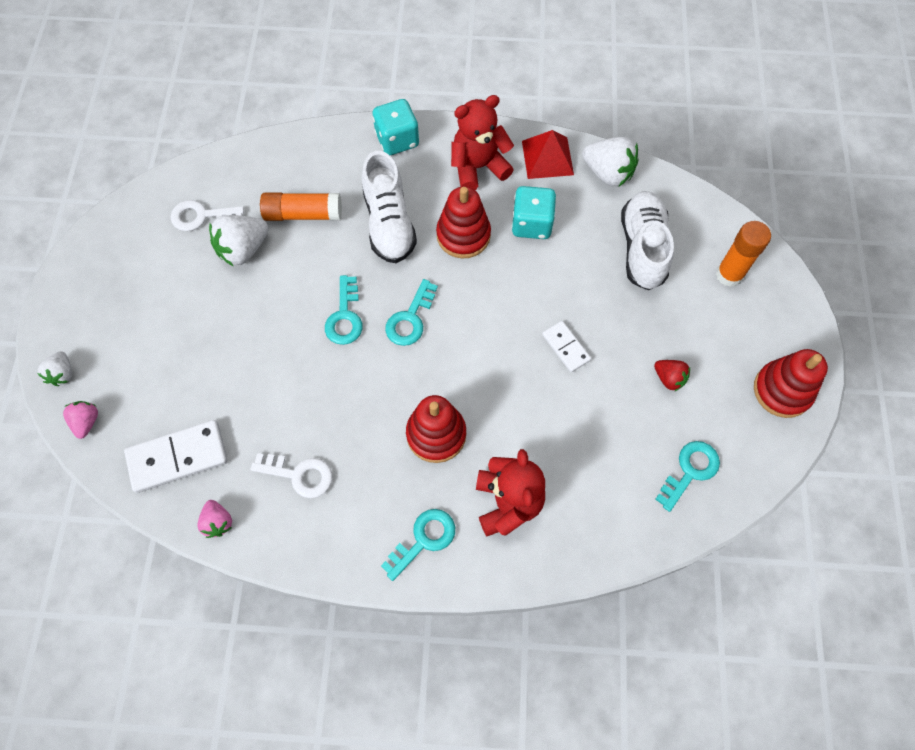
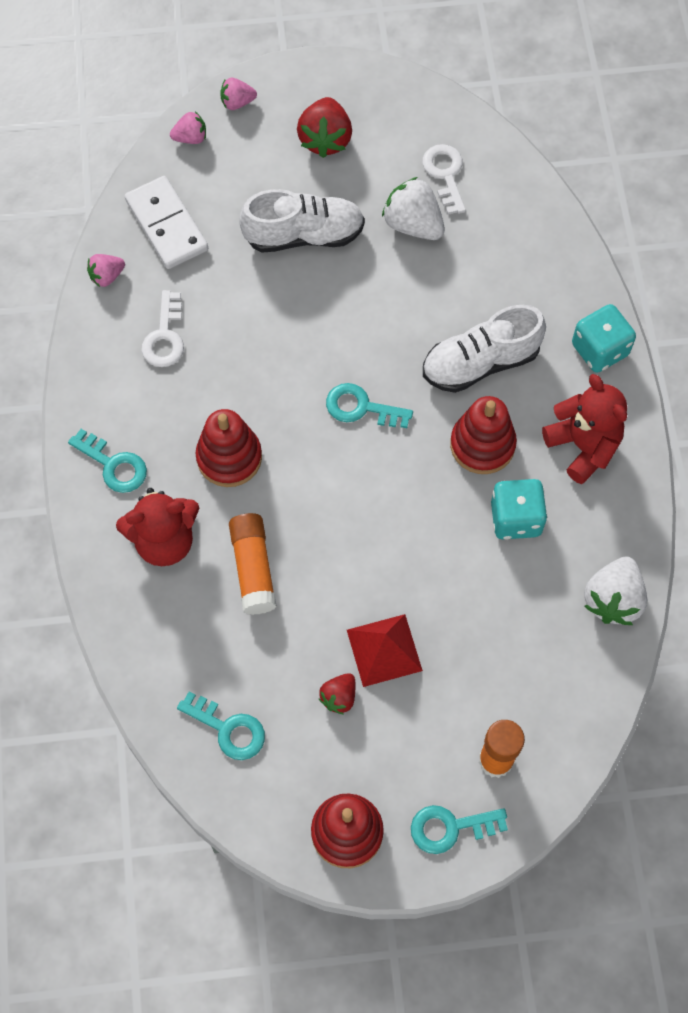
camera: 80 degrees right, 0 degrees up
(62, 374) = (237, 102): white strawberry -> pink strawberry
(131, 304) = (325, 139): none -> red strawberry
(303, 214) = (471, 272): orange glue stick -> orange glue stick (253, 568)
(345, 316) = (351, 341): turquoise key -> turquoise key (450, 828)
(547, 157) = (618, 524): red pyramid -> red pyramid (384, 650)
(566, 347) = (357, 577): white domino -> none
(642, 248) = (511, 652): white shoe -> white shoe (304, 235)

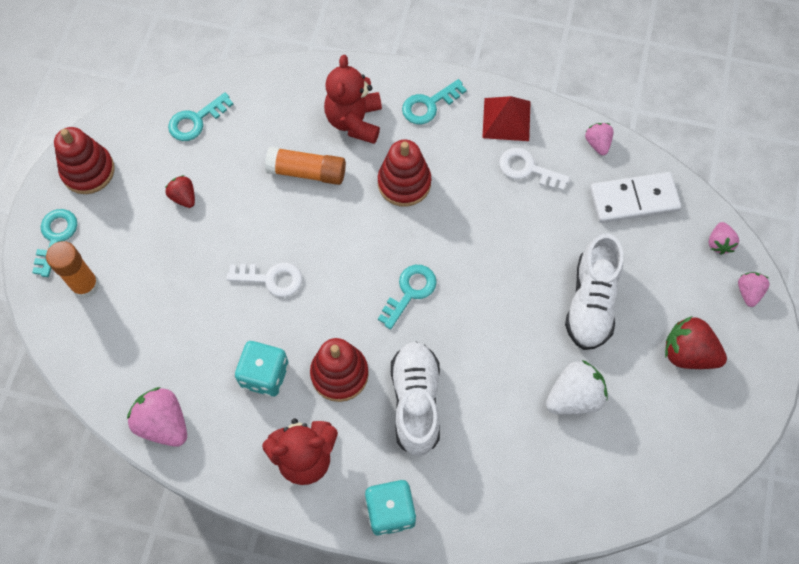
camera: 110 degrees right, 0 degrees up
(384, 650) = (204, 239): red pyramid -> red pyramid (506, 119)
(445, 174) = (619, 445): white key -> white key (271, 279)
(613, 599) = (163, 423): white strawberry -> pink strawberry

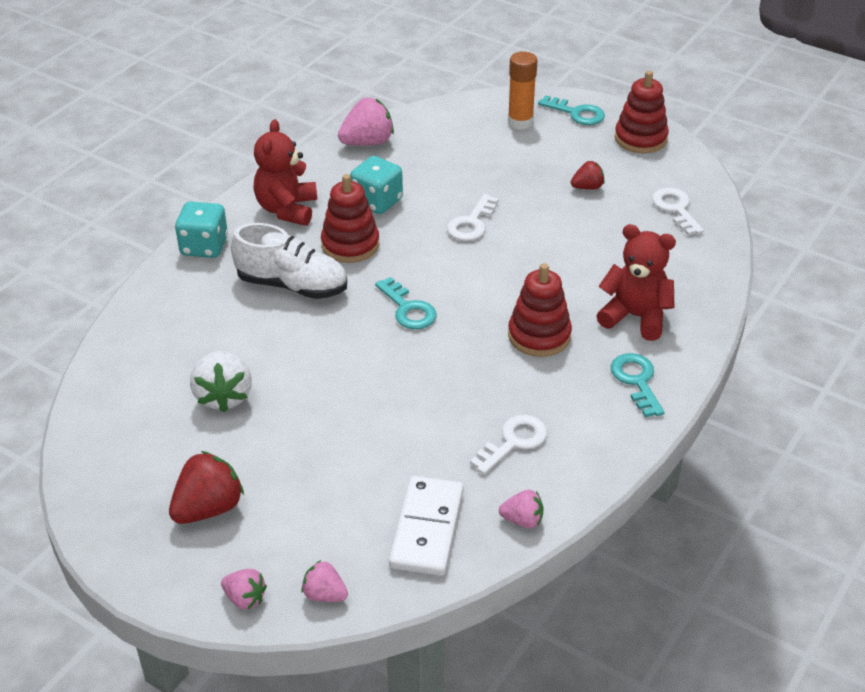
camera: 110 degrees right, 25 degrees down
(196, 120) = (675, 209): turquoise key -> white key
(307, 172) = (583, 269): orange glue stick -> none
(506, 119) = (591, 443): red pyramid -> none
(591, 302) = (318, 444): white shoe -> none

